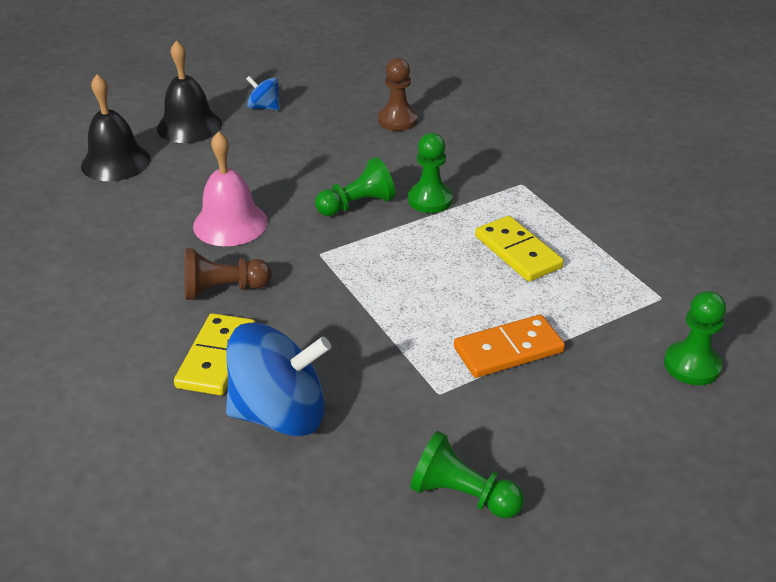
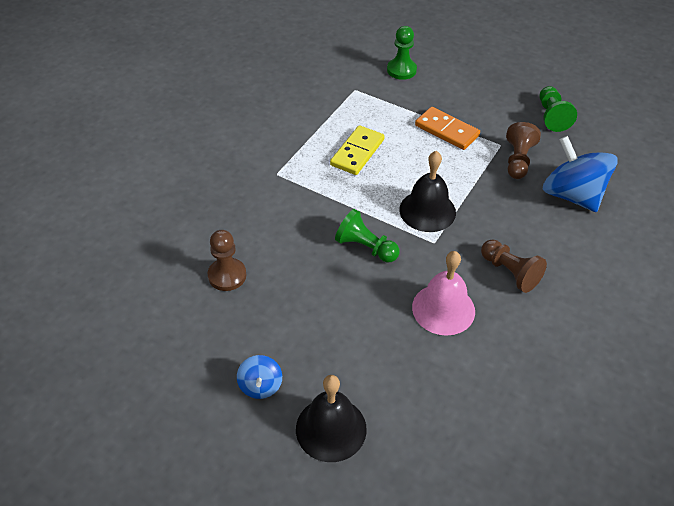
camera: 120 degrees left, 10 degrees up
(115, 162) = (428, 448): black bell -> black bell (427, 211)
(216, 357) = (563, 242): yellow domino -> none
(392, 394) = (518, 160): none -> brown pawn
(430, 200) = (330, 212): green pawn -> none

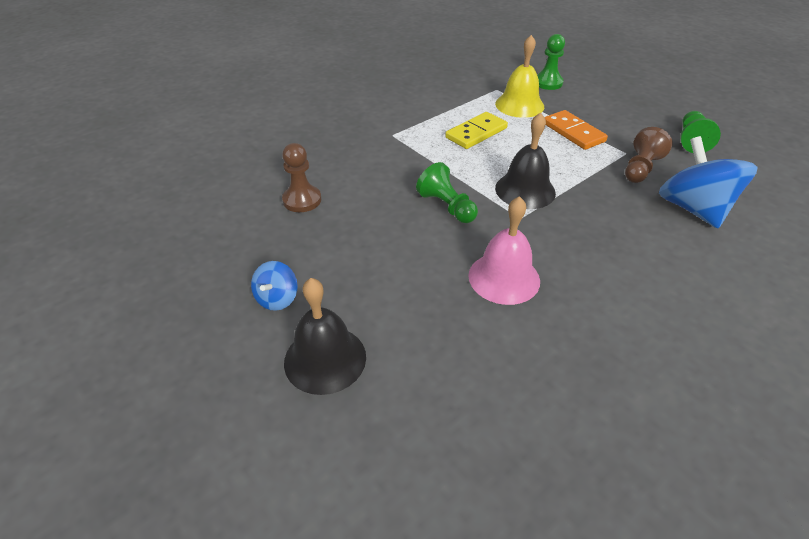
camera: 20 degrees right, 5 degrees down
(385, 106) = (519, 105): none -> yellow bell
(510, 272) = (594, 262): brown pawn -> none

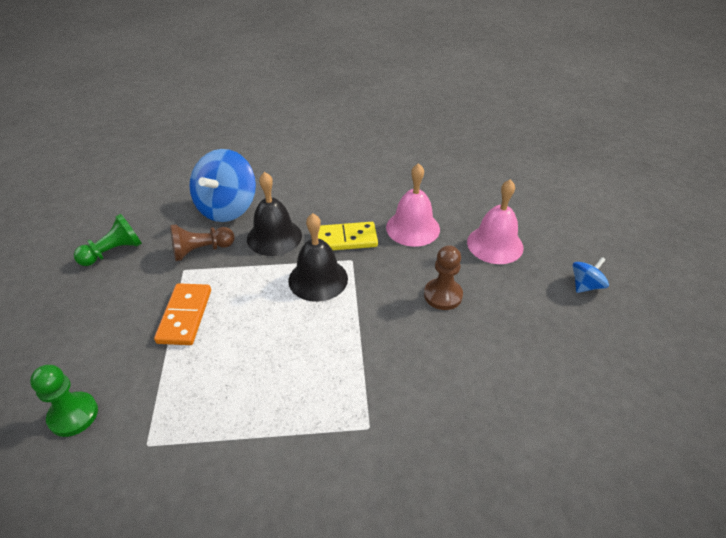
camera: 145 degrees left, 0 degrees up
(302, 200) = (532, 374): brown pawn -> brown pawn (443, 295)
(325, 359) = (563, 236): black bell -> black bell (274, 237)
(401, 302) = (495, 244): none -> pink bell
(447, 206) = (399, 297): green pawn -> none
(476, 133) = (275, 372): yellow domino -> yellow domino (344, 239)
(519, 105) = (169, 391): yellow bell -> none

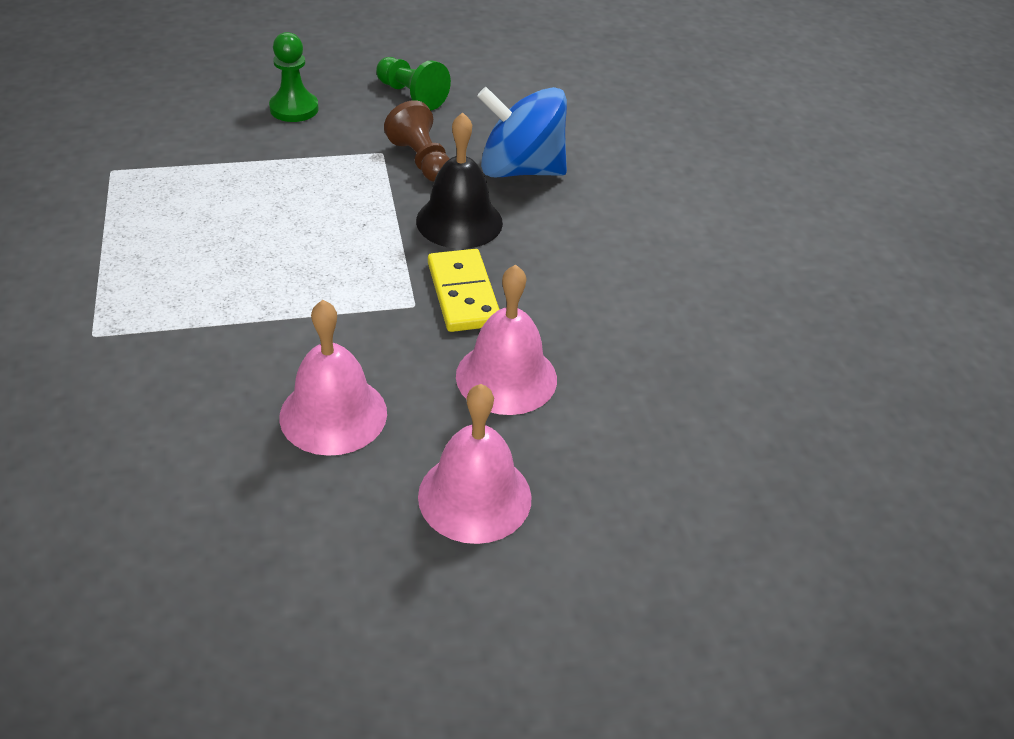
camera: 80 degrees right, 0 degrees up
(73, 415) = (159, 119): green pawn -> green pawn (294, 109)
(185, 316) = (297, 166): orange domino -> none
(318, 279) = (367, 272): black bell -> none
(443, 295) = (333, 414): brown pawn -> pink bell
(585, 286) = (361, 640): blue spinning top -> none

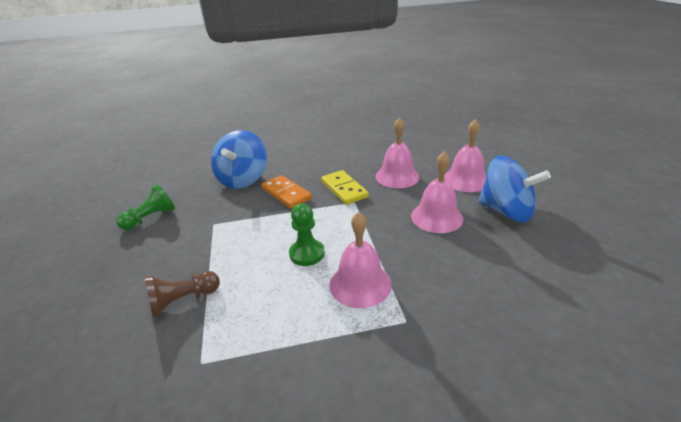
camera: 85 degrees left, 10 degrees down
(184, 296) = (360, 284): none -> pink bell
(294, 109) = (144, 267): green pawn -> green pawn (307, 254)
(325, 536) = (506, 211): none -> blue spinning top
(421, 160) = (226, 209): brown pawn -> brown pawn (183, 300)
(459, 221) = (286, 194): black bell -> orange domino
(463, 294) = (344, 189): yellow domino -> yellow domino turned 75 degrees clockwise

